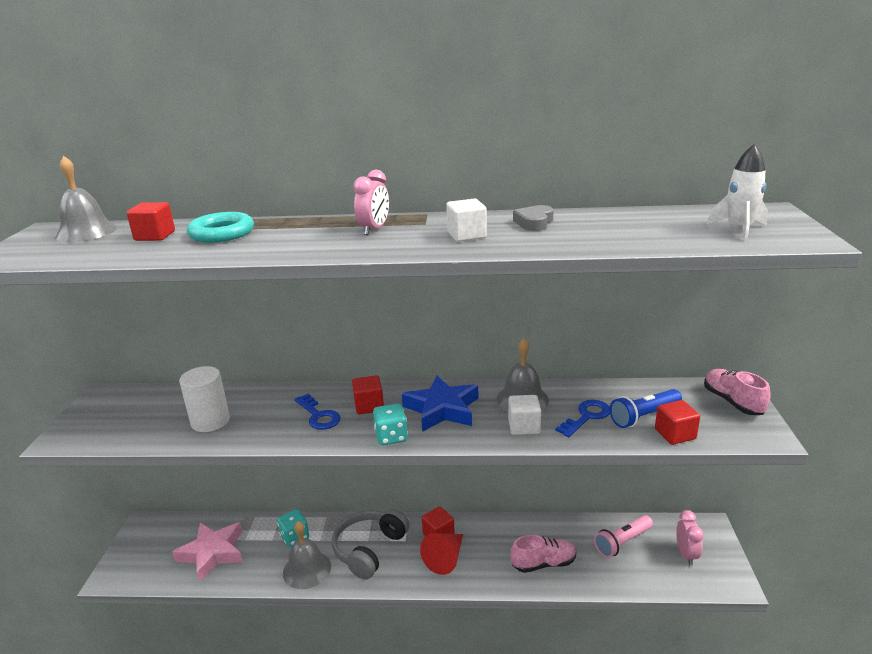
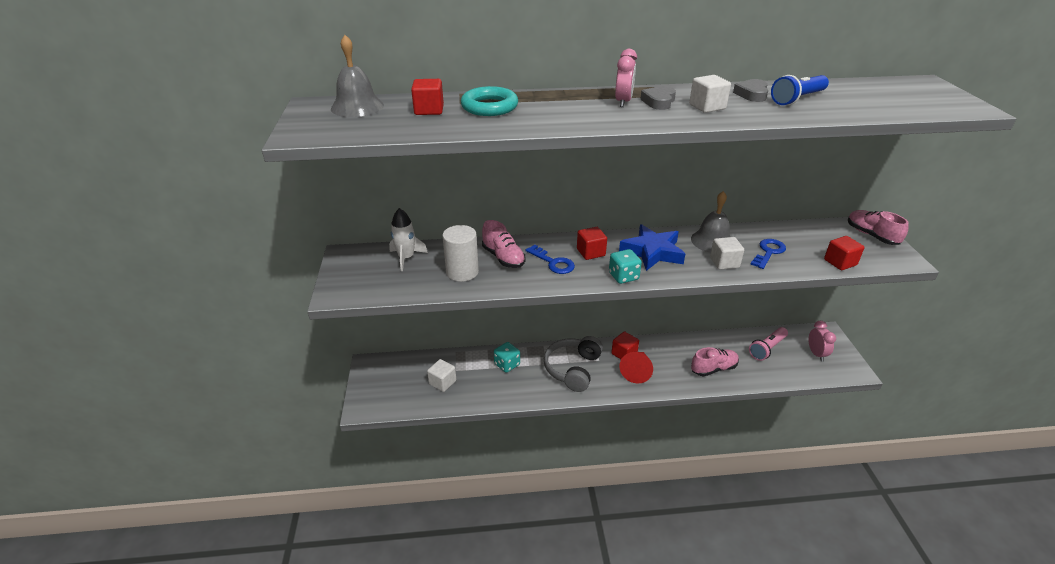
camera: 10 degrees left, 10 degrees up
(212, 553) = (442, 382): pink star -> white cube
(266, 407) = (503, 258): none -> pink shoe
(307, 569) = (528, 388): grey bell -> none
(415, 229) = (659, 102): none -> grey heart
(644, 416) = (811, 250): blue flashlight -> blue flashlight (797, 99)
(739, 229) = (916, 99): white rocket -> white rocket (406, 258)

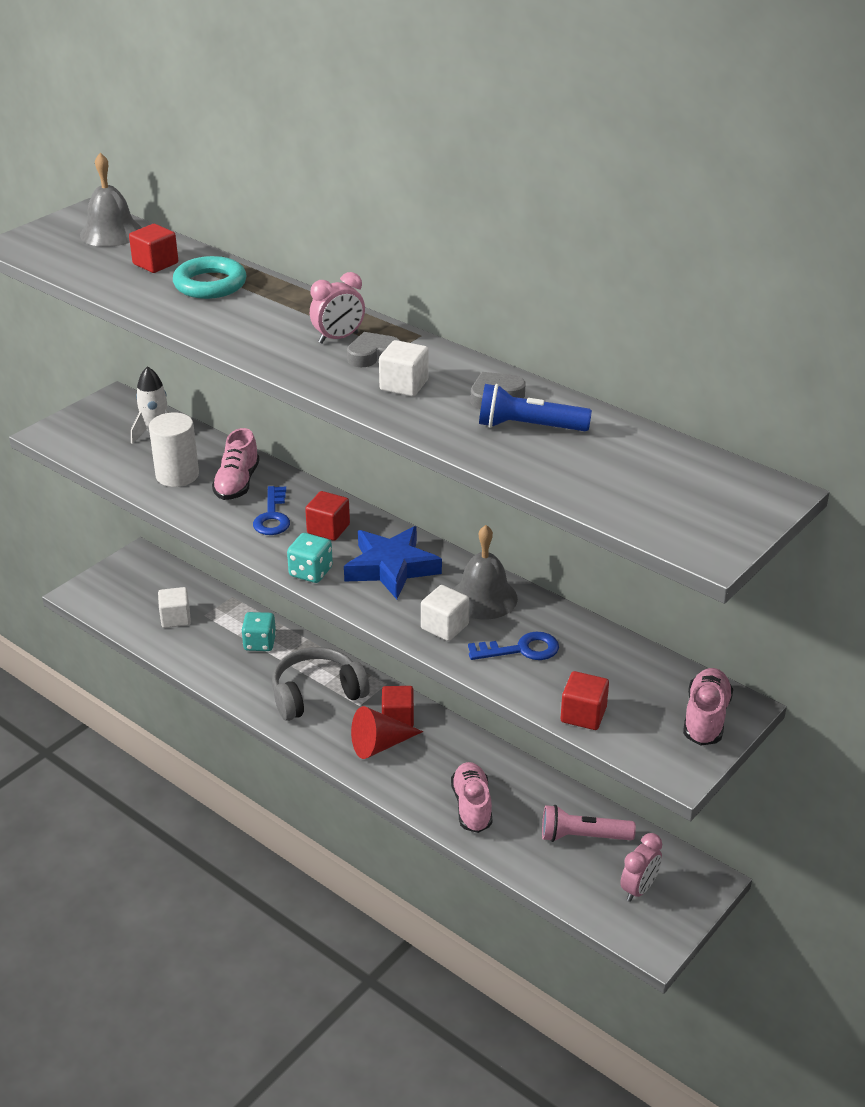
camera: 45 degrees right, 0 degrees up
(713, 369) = (472, 806): pink shoe -> pink shoe turned 120 degrees counterclockwise

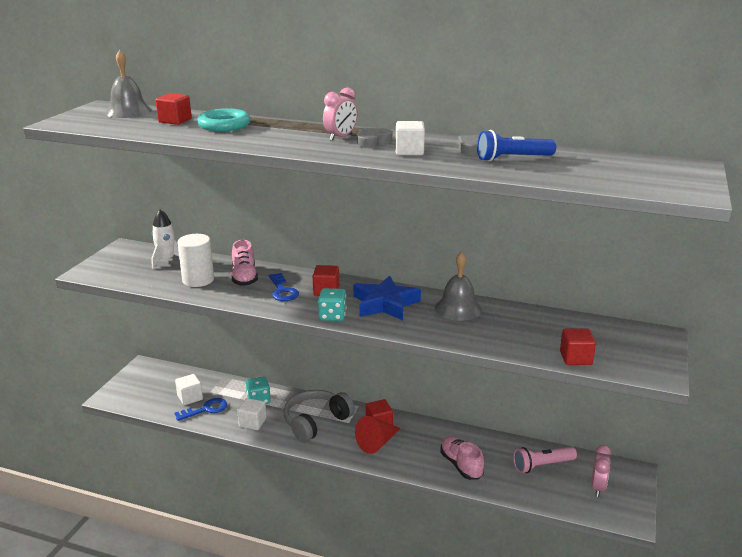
camera: 20 degrees left, 10 degrees down
(444, 626) = (446, 328): white cube -> white cube (252, 422)
(521, 650) = (506, 331): blue key -> blue key (206, 409)
(705, 718) = (649, 344): pink shoe -> none

